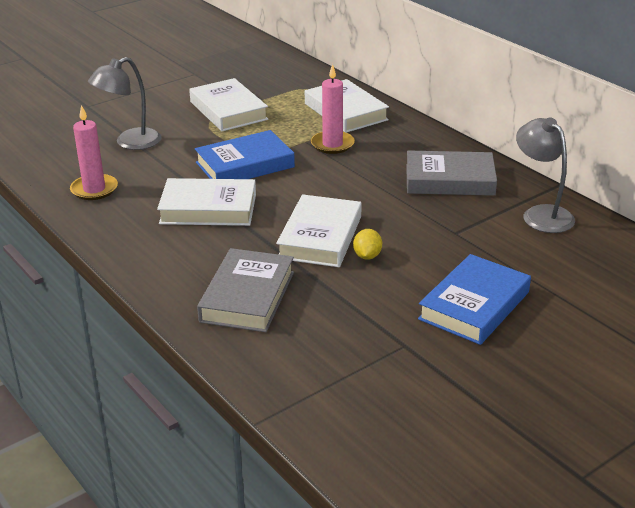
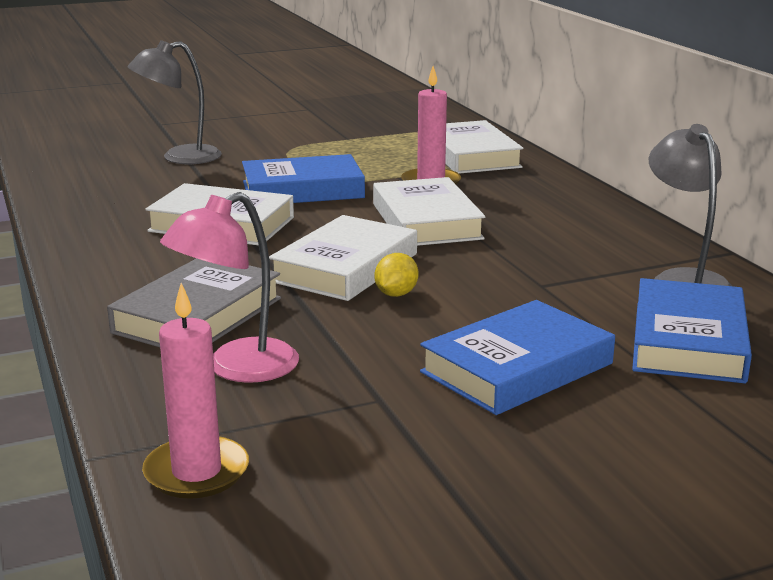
camera: 15 degrees right, 10 degrees down
(94, 189) = (99, 193): pink candle -> pink candle (196, 472)
(228, 110) = (322, 142): white book -> white book (426, 221)
(302, 337) = (237, 368): none -> pink lamp
(449, 180) = (568, 231): grey book -> none
(564, 266) = (688, 341): none -> blue book

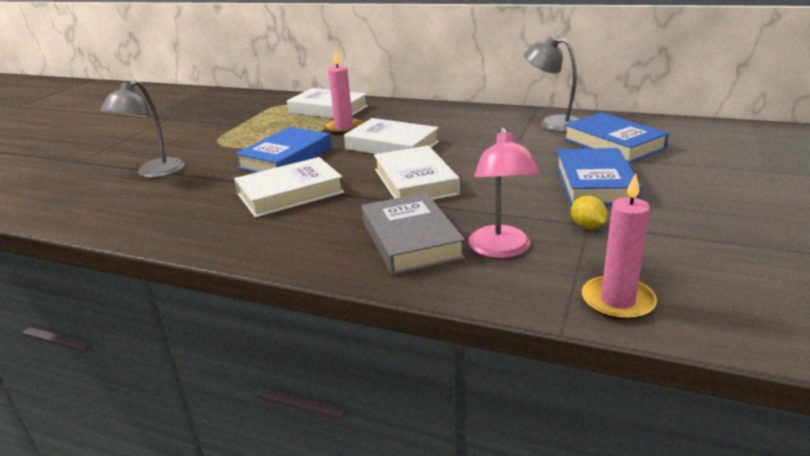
camera: 45 degrees left, 5 degrees up
(396, 294) = (470, 181): yellow lemon -> yellow lemon (587, 226)

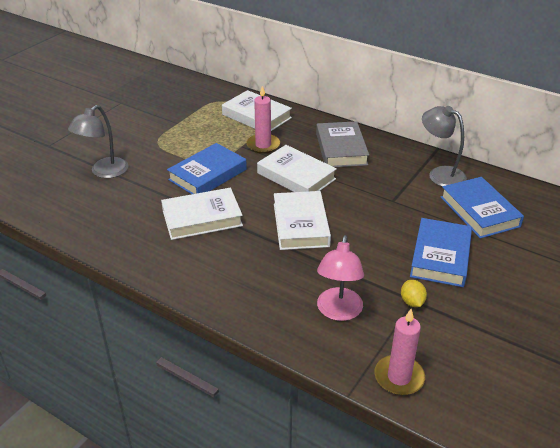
camera: 10 degrees right, 10 degrees up
(411, 239) = (277, 287): grey book -> grey book (341, 149)

